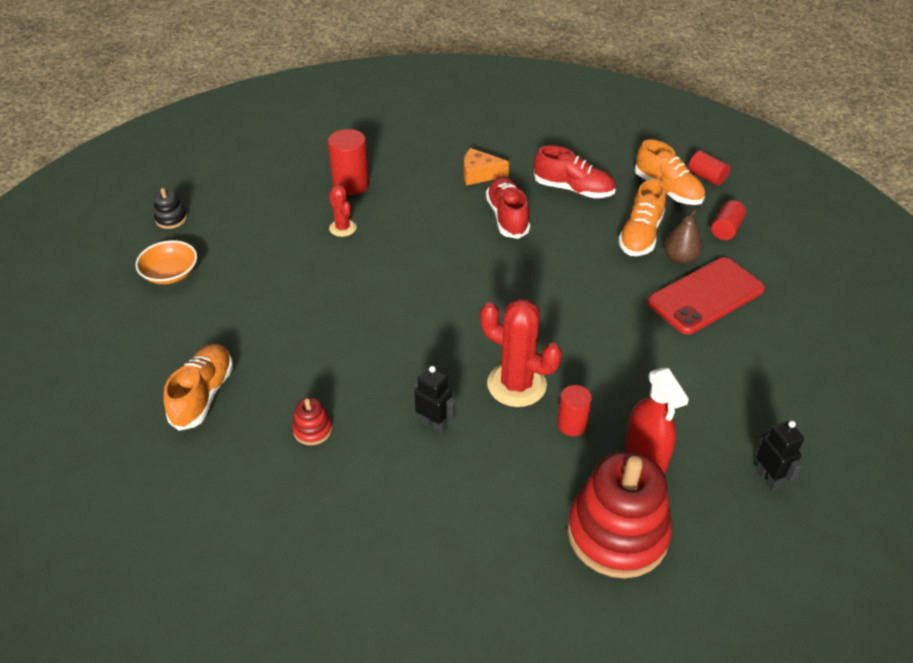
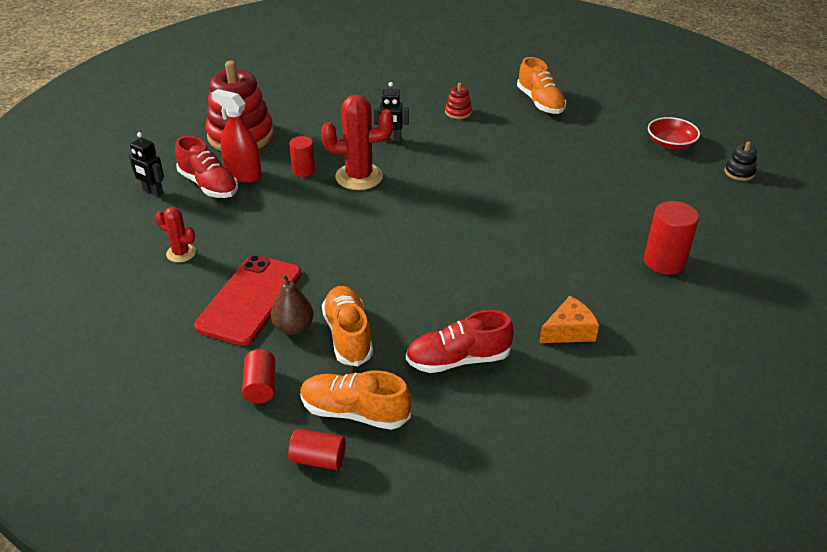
camera: 145 degrees right, 5 degrees down
(170, 273) = (670, 143): orange bowl -> red bowl
(343, 228) = (611, 222): red cactus -> red cactus (181, 253)
(507, 217) = (491, 295): red shoe -> red shoe (209, 185)

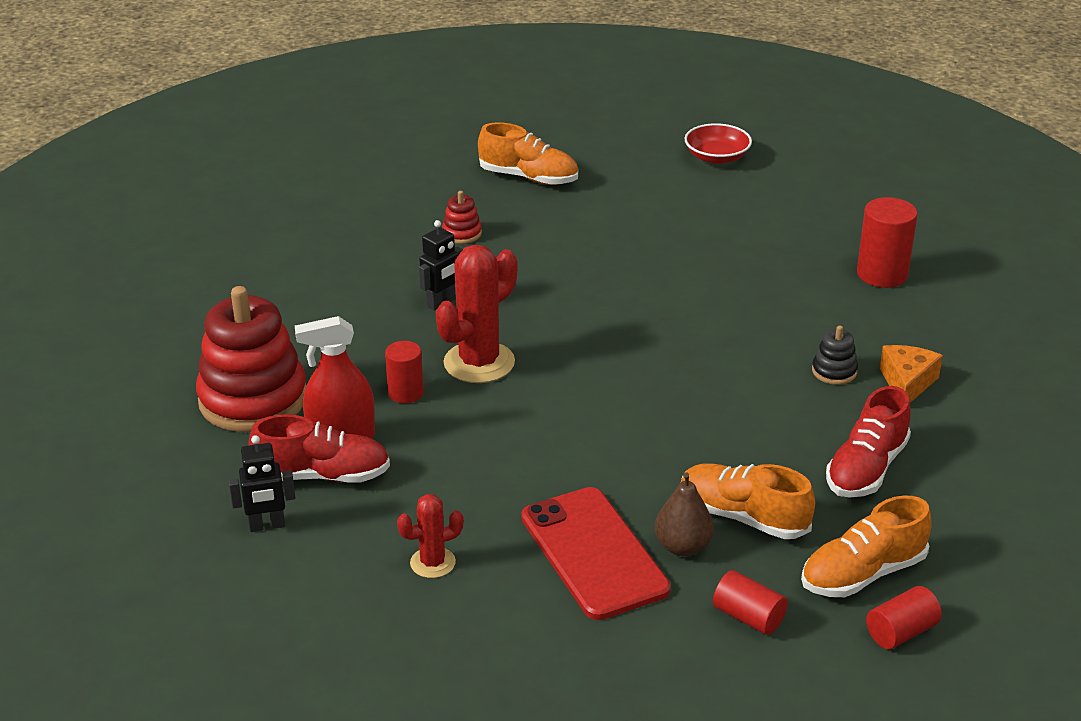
camera: 45 degrees left, 5 degrees down
(739, 172) = (814, 155): black stacking toy -> black stacking toy (834, 371)

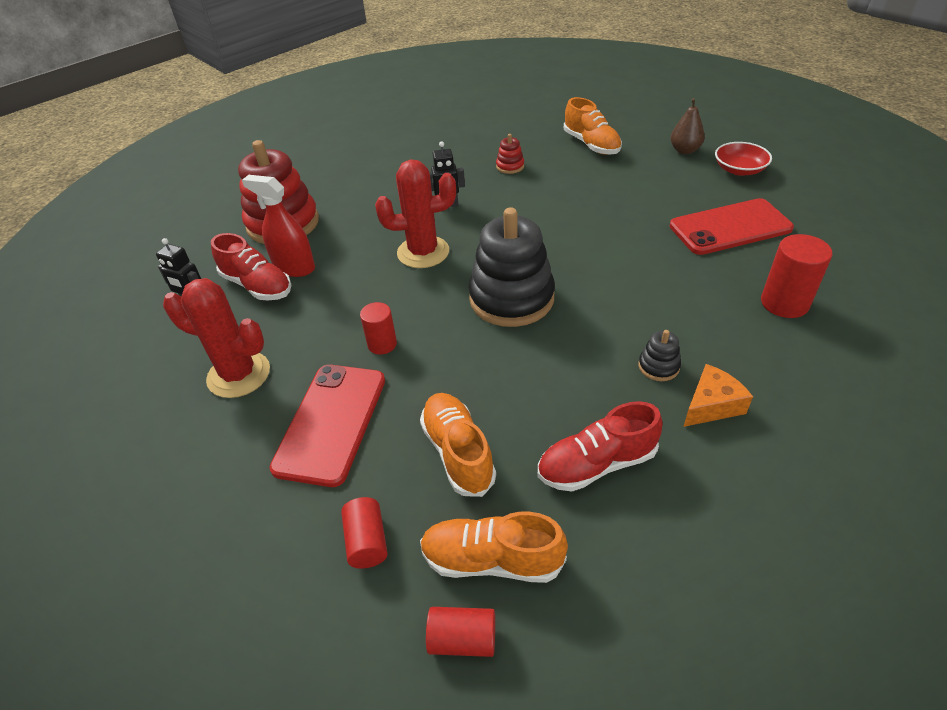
camera: 40 degrees right, 10 degrees up
(405, 393) = (360, 254): red cylinder -> red cylinder (382, 344)
(432, 563) = (239, 375): red cactus -> red cactus, size x1.83
(633, 369) = (511, 298): none -> black stacking toy
(682, 547) = (390, 452): brown pear -> brown pear (684, 150)
(767, 221) = (730, 227): none -> red phone

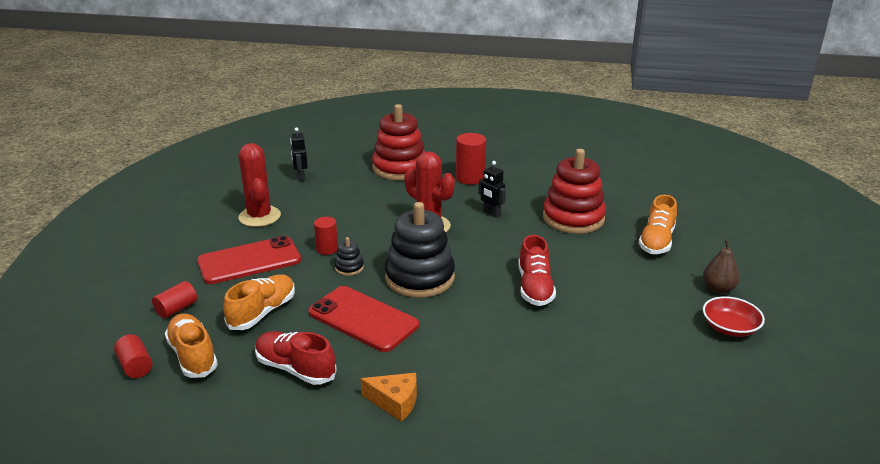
camera: 50 degrees right, 15 degrees down
(257, 286) = (335, 187): red shoe -> red shoe (535, 287)
(294, 267) = (364, 190): red spray bottle -> none
(510, 166) = (573, 218): red stacking toy -> red stacking toy, size x2.37
(658, 366) = (412, 365): black stacking toy -> black stacking toy (349, 268)
(730, 227) = (629, 348): red phone -> red phone (363, 319)
(784, 303) = (556, 407): red cylinder -> red cylinder (470, 178)

